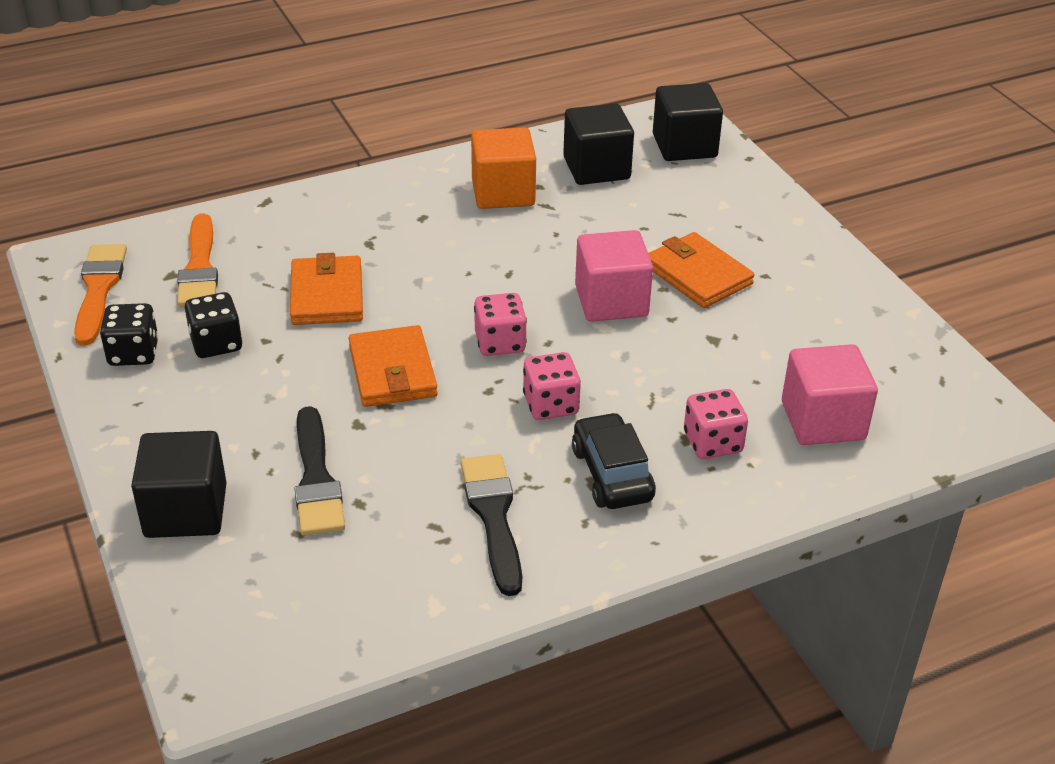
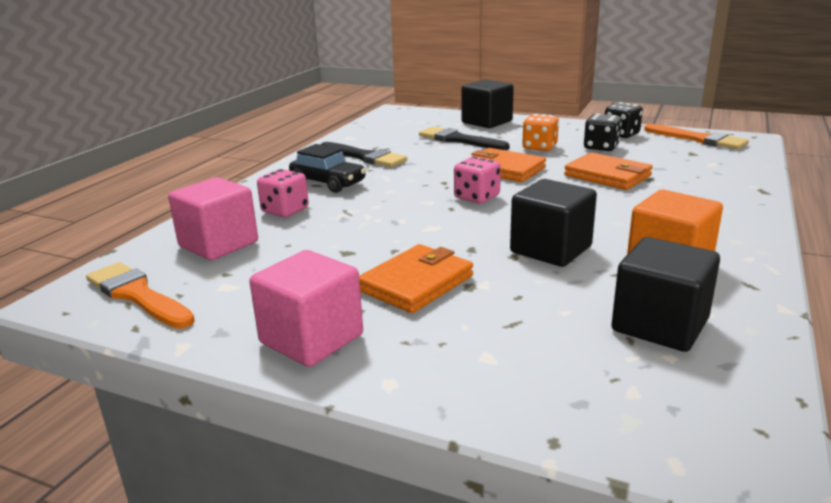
camera: 140 degrees right, 15 degrees down
(199, 267) = (691, 159): orange brush -> orange brush (138, 295)
(270, 390) = (539, 147): none -> orange dice
(551, 405) = (401, 189): pink dice -> none
(611, 301) = (451, 240): pink cube -> pink cube (311, 339)
(684, 146) = (645, 408): black cube -> black cube (551, 249)
(698, 275) = (416, 283): orange wallet -> orange wallet turned 60 degrees counterclockwise

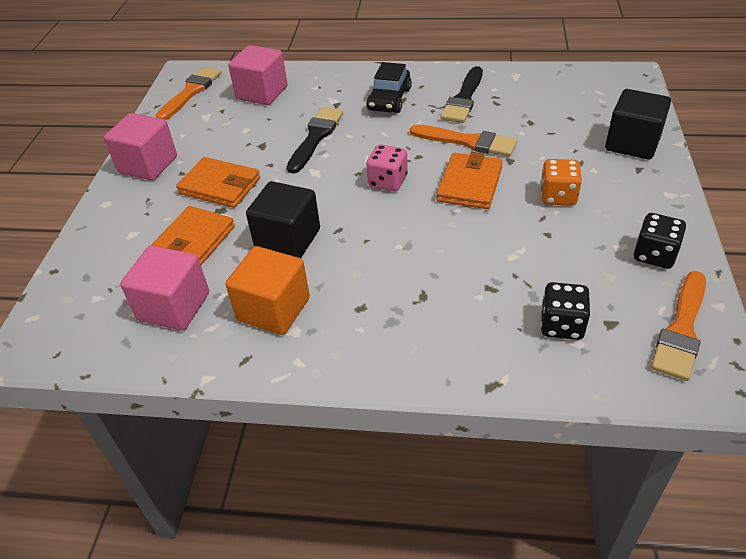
camera: 75 degrees right, 20 degrees up
(285, 210) = (326, 99): pink dice -> none
(438, 163) = (468, 142): none -> orange brush
(459, 140) = (549, 139): black brush -> black brush (315, 137)
(601, 147) = (586, 242): black dice -> black dice (561, 325)
(607, 176) = (484, 256): orange wallet -> orange wallet (193, 242)
(660, 325) = (174, 307): black cube -> pink cube

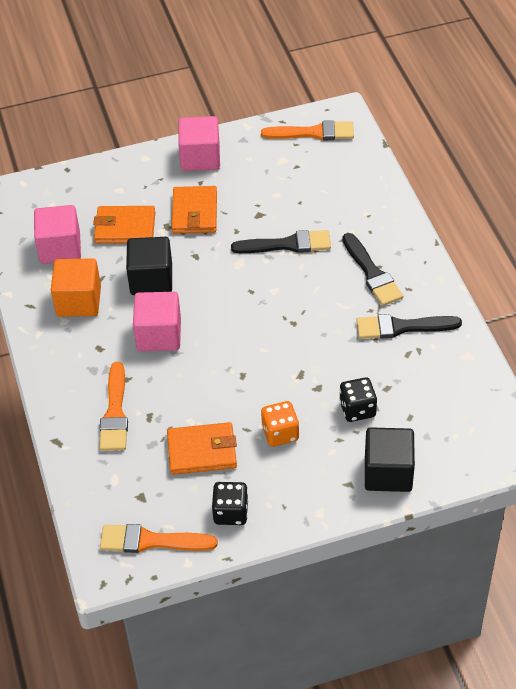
camera: 65 degrees right, 5 degrees up
(262, 93) = (337, 180): pink cube -> pink cube (159, 335)
(388, 181) = (248, 314): pink dice -> none
(389, 100) = (372, 273): black car -> black brush
(468, 142) = (331, 350): orange brush -> orange brush (115, 412)
(469, 184) = (269, 369): orange wallet -> orange wallet (202, 451)
(561, 325) = (128, 468): black dice -> black dice (357, 409)

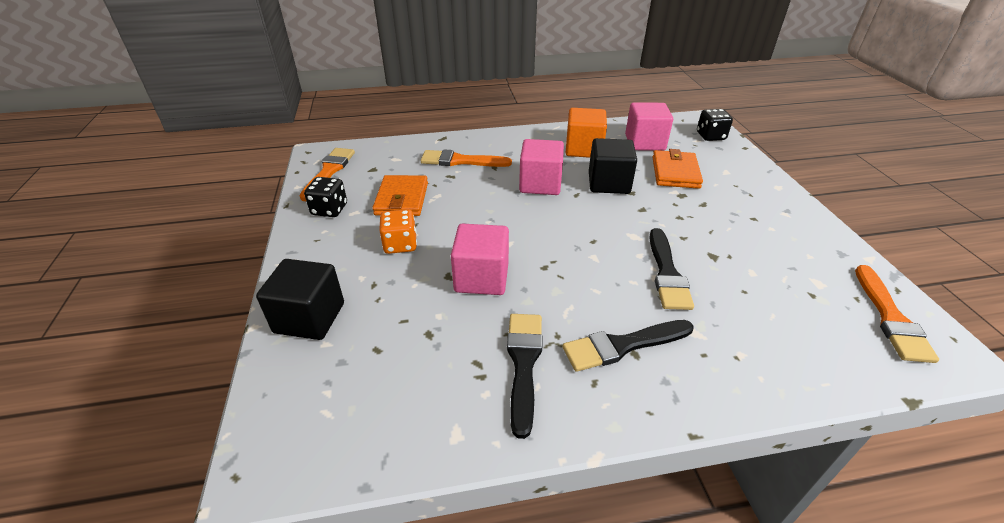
camera: 95 degrees right, 10 degrees down
(194, 213) = (705, 212): orange wallet -> none
(200, 158) = (794, 220): pink cube -> pink cube (481, 278)
(357, 409) = (407, 303): black dice -> black dice (710, 136)

